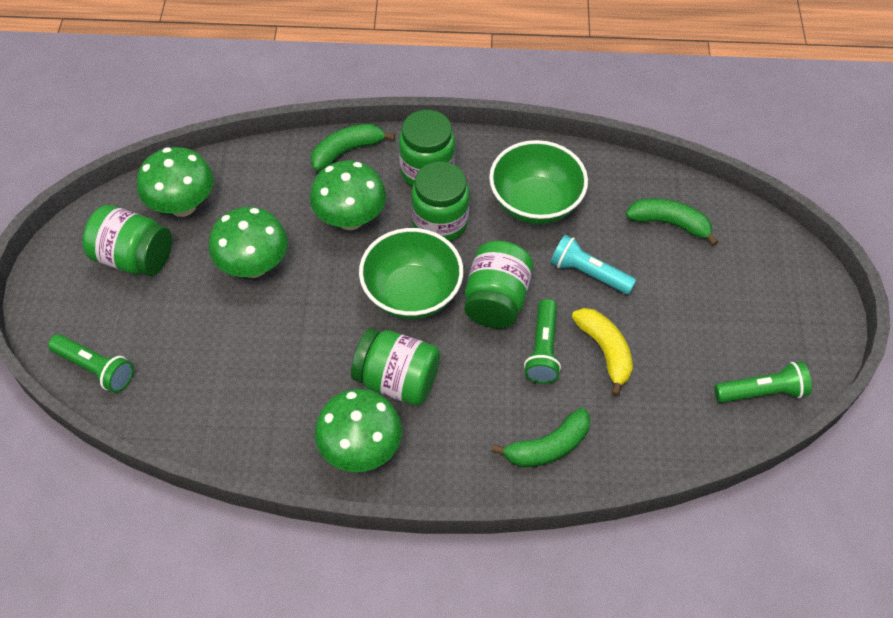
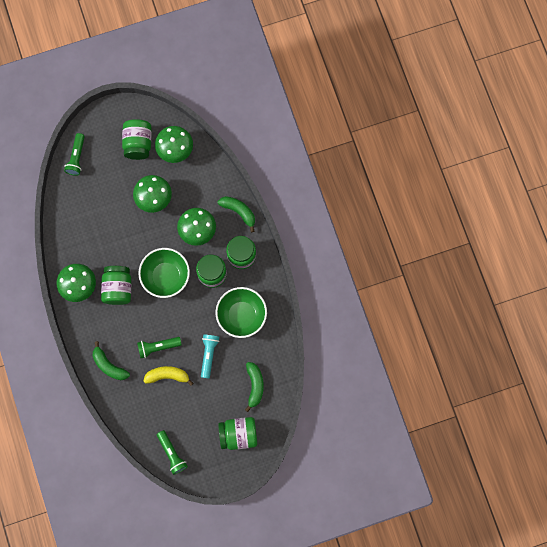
camera: 70 degrees right, 20 degrees up
(496, 300) = (177, 316): green jar -> green jar (238, 434)
(605, 351) = (167, 375): yellow banana -> yellow banana turned 135 degrees counterclockwise

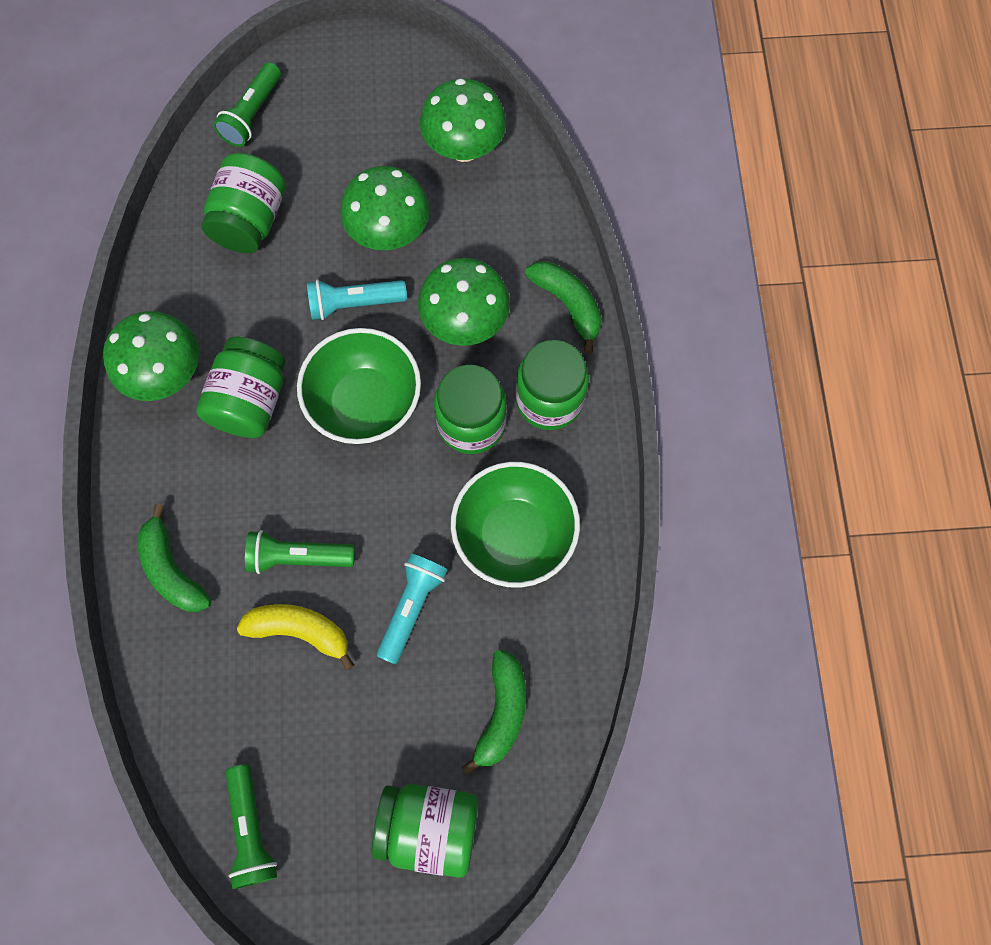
camera: 15 degrees right, 5 degrees down
(138, 143) = (390, 118): green jar -> green jar (251, 221)
(148, 234) = (354, 304): none -> turquoise flashlight

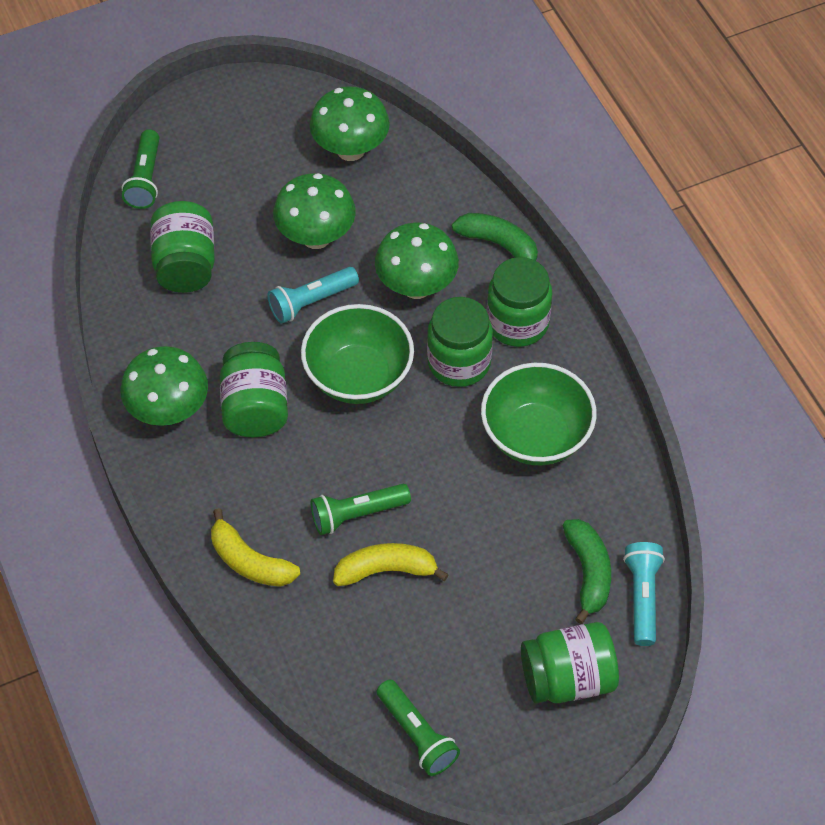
camera: 20 degrees left, 15 degrees down
(172, 569) = (250, 561): green banana -> yellow banana
(411, 607) = (474, 520): turquoise flashlight -> turquoise flashlight (642, 597)

